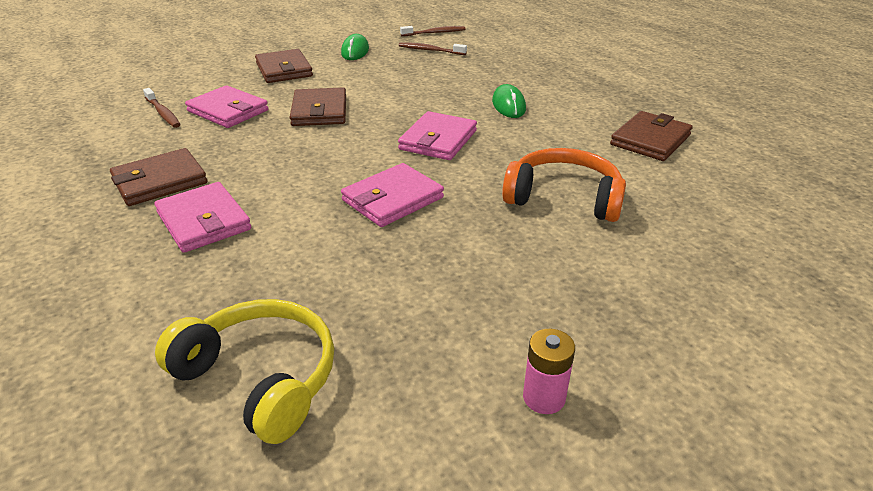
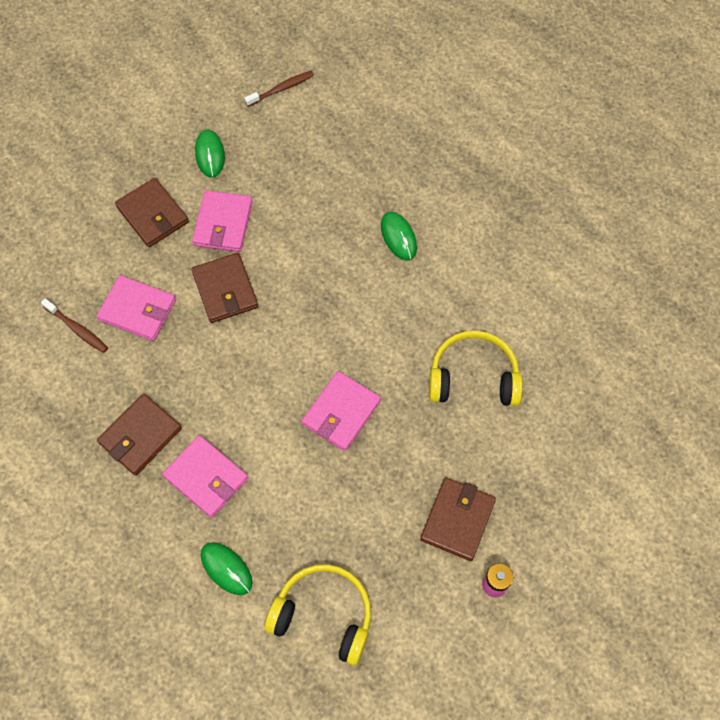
camera: 15 degrees left, 30 degrees up
(163, 301) = (226, 569): none -> green mouse
(430, 50) = (290, 135): brown toothbrush -> none
(438, 140) = (351, 315): pink wallet -> pink wallet (223, 223)
(564, 198) = (473, 377): orange headphones -> yellow headphones
(650, 140) = (532, 271): brown wallet -> brown wallet (457, 520)

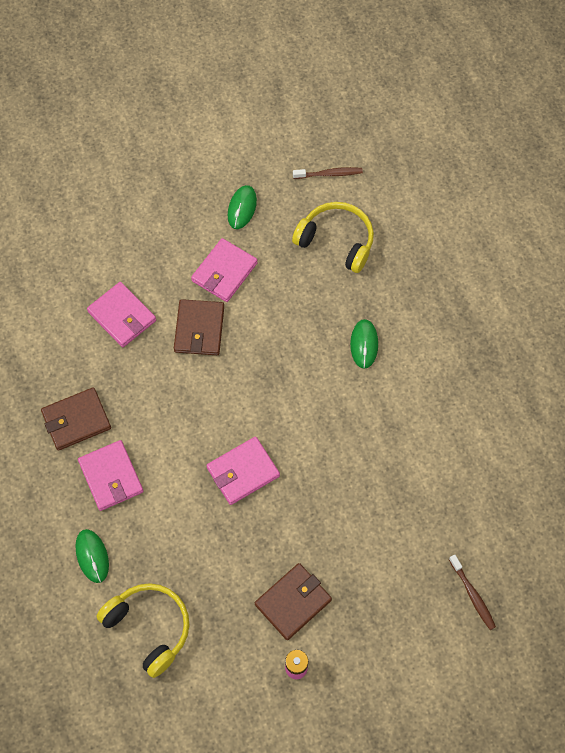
camera: 25 degrees right, 0 degrees up
(77, 329) = (68, 312): brown toothbrush -> brown toothbrush (472, 595)
(152, 215) = (171, 241): brown wallet -> none
(473, 377) = (366, 491): yellow headphones -> yellow headphones (336, 241)

